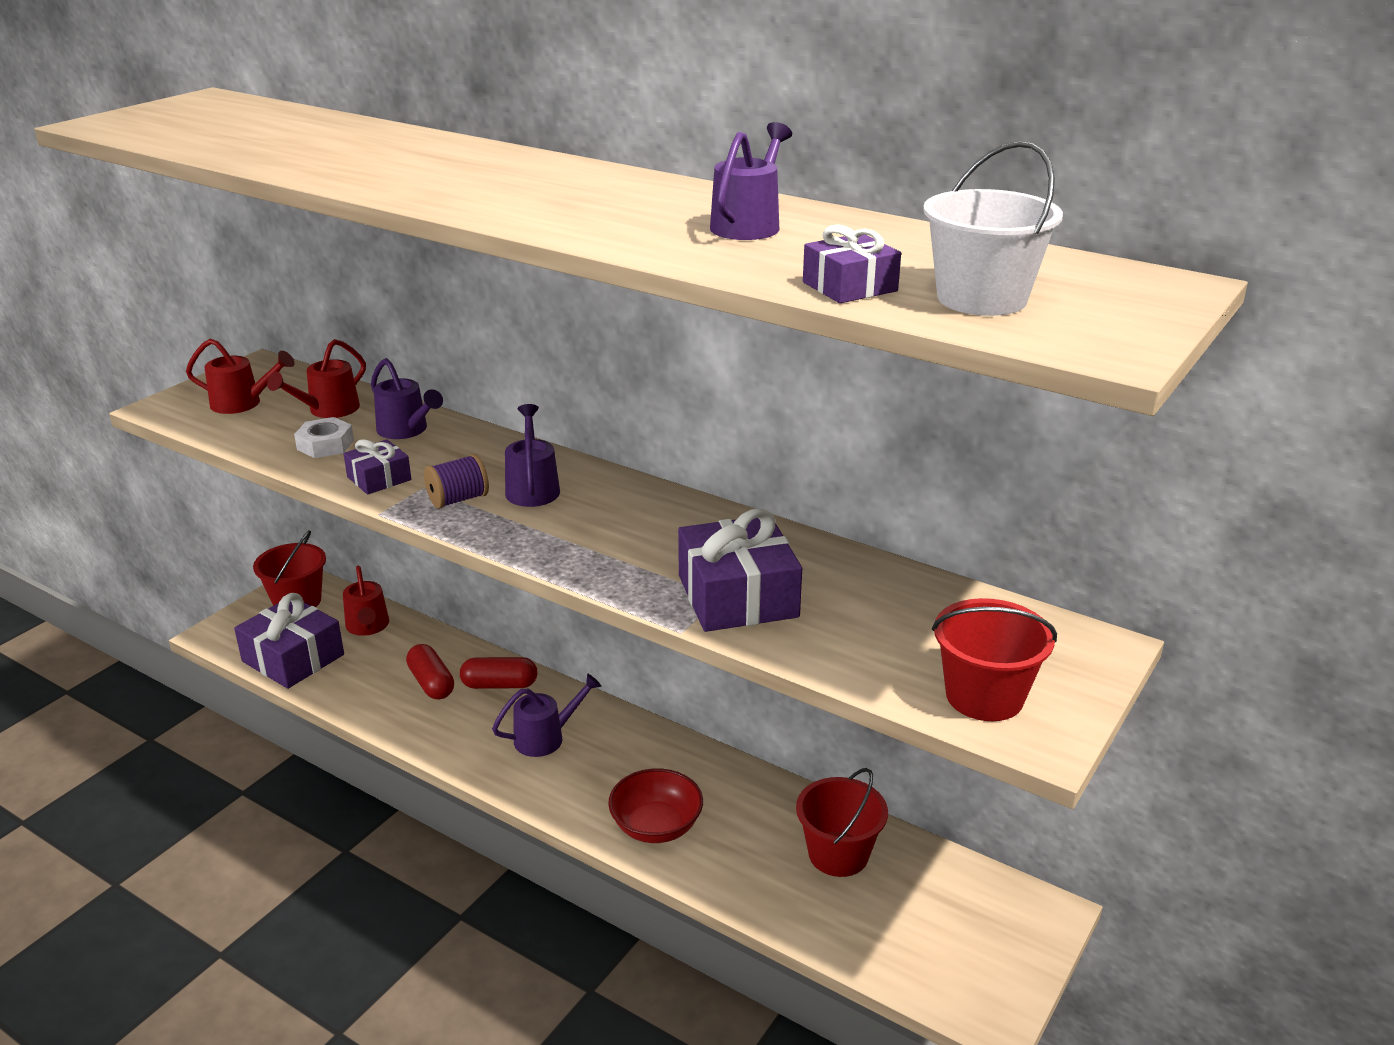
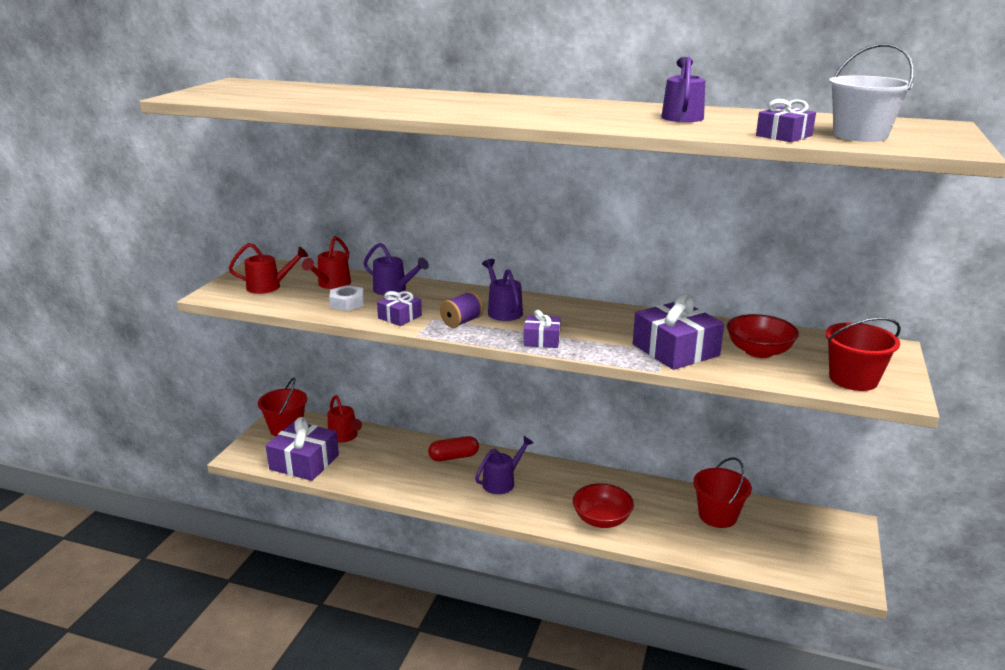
camera: 15 degrees left, 5 degrees down
(431, 683) = (408, 463): red capsule -> none
(549, 548) = (542, 340): none -> purple gift
(869, 619) = (759, 351): none -> red bowl

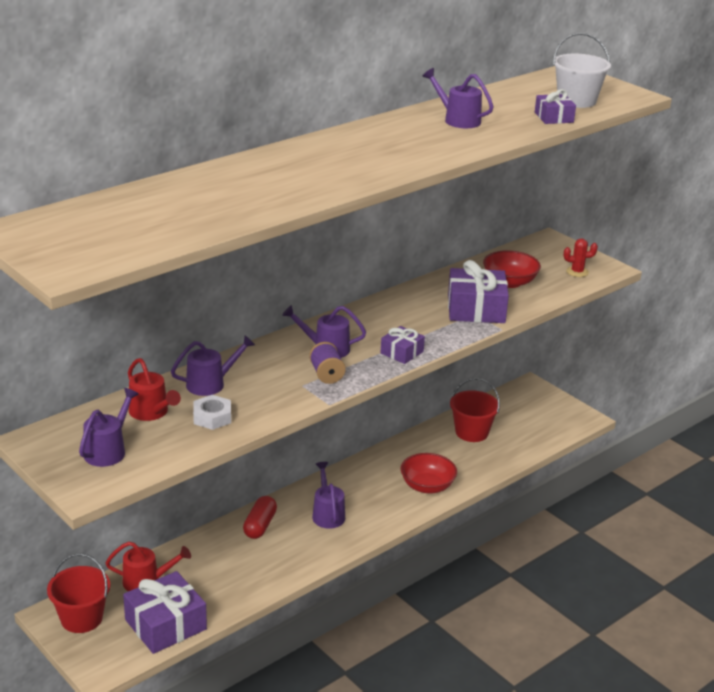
camera: 60 degrees left, 5 degrees up
(269, 286) = (108, 450): red watering can -> purple watering can
(400, 317) = (279, 400): purple gift -> none
(853, 379) = (577, 272): red bucket -> red cactus

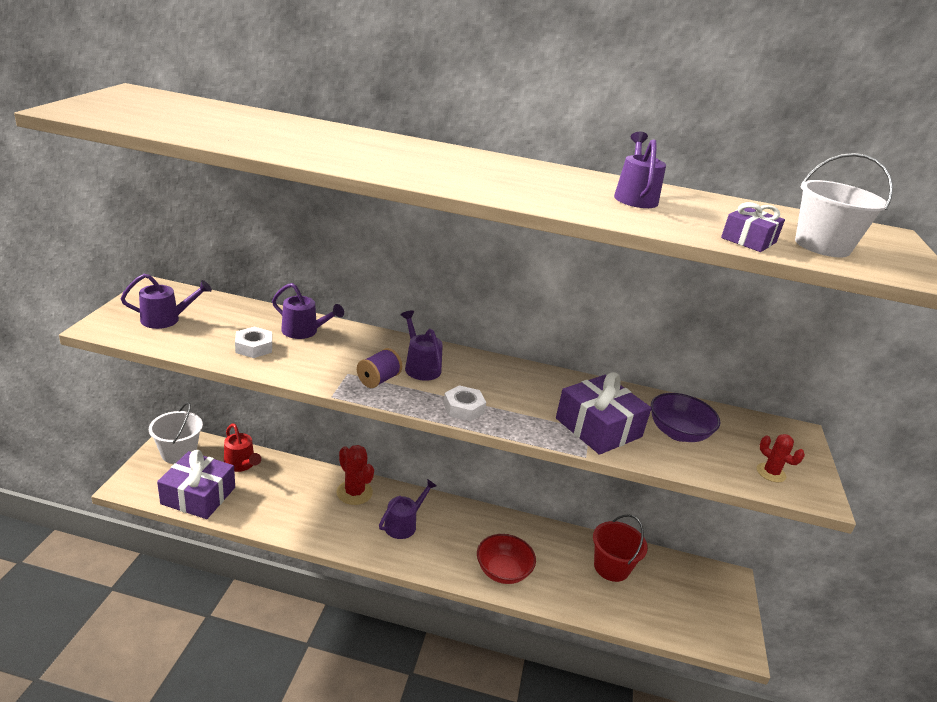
camera: 50 degrees right, 0 degrees up
(81, 618) = (178, 453): red bucket -> white bucket
(152, 413) = (236, 320): red watering can -> none
(260, 525) = (354, 492): red capsule -> red cactus
(402, 352) = (463, 408): purple gift -> white nut
(509, 282) = (678, 433): red bowl -> purple bowl

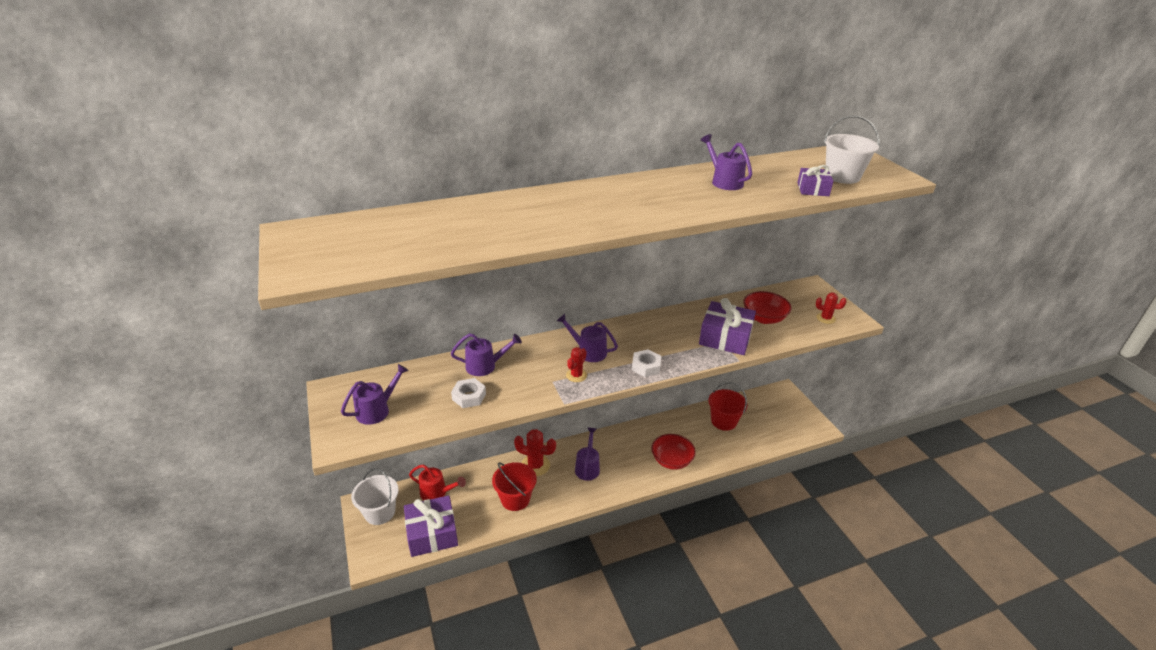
camera: 30 degrees left, 5 degrees up
(302, 511) = (515, 499): none -> red bucket
(378, 380) = (576, 375): purple spool -> red cactus
(678, 433) = (764, 318): purple bowl -> red bowl

